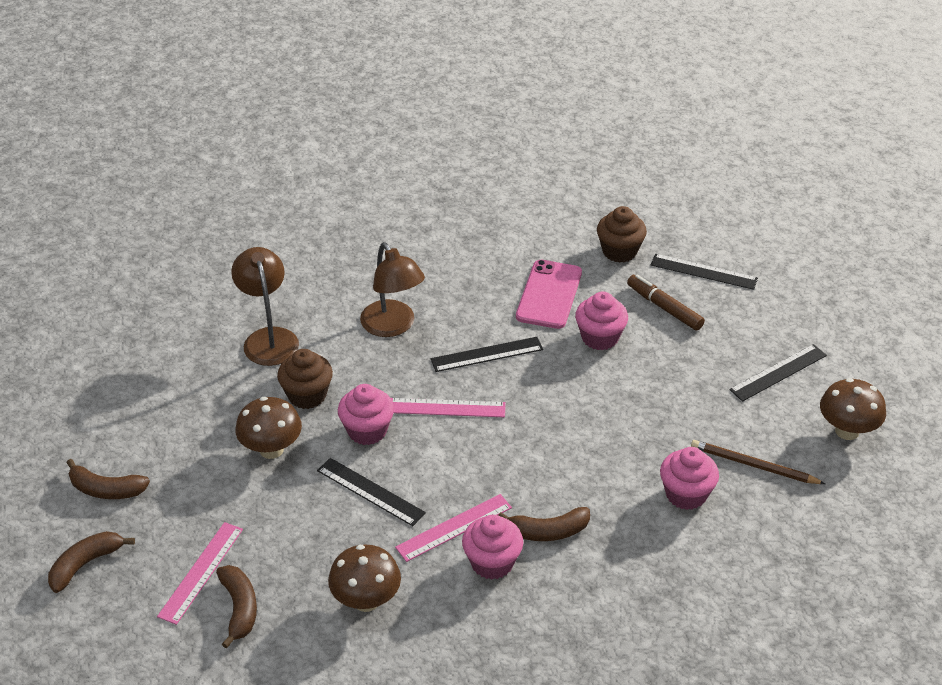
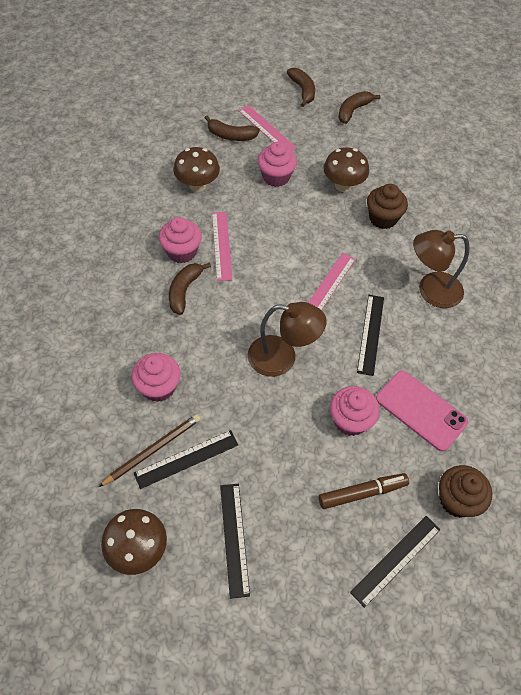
camera: 115 degrees right, 15 degrees up
(268, 338) = (451, 218): brown lamp -> brown lamp (282, 358)
(367, 430) = (332, 236): pink cupcake -> pink cupcake (276, 177)
(370, 491) = (278, 218): black ruler -> black ruler (186, 459)

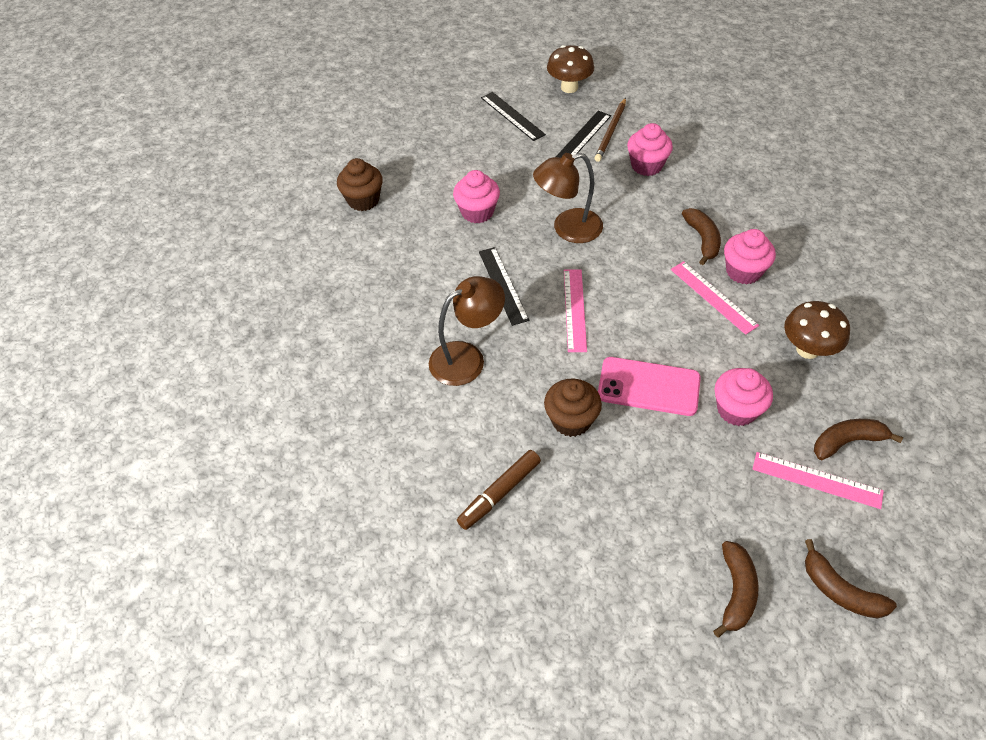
camera: 155 degrees right, 5 degrees down
(343, 185) = (649, 442): brown mushroom -> none
(362, 493) = (439, 174): brown marker -> brown marker (499, 493)
(395, 560) = (394, 151): black ruler -> none
(421, 410) = (421, 245): pink phone -> pink phone (648, 386)

